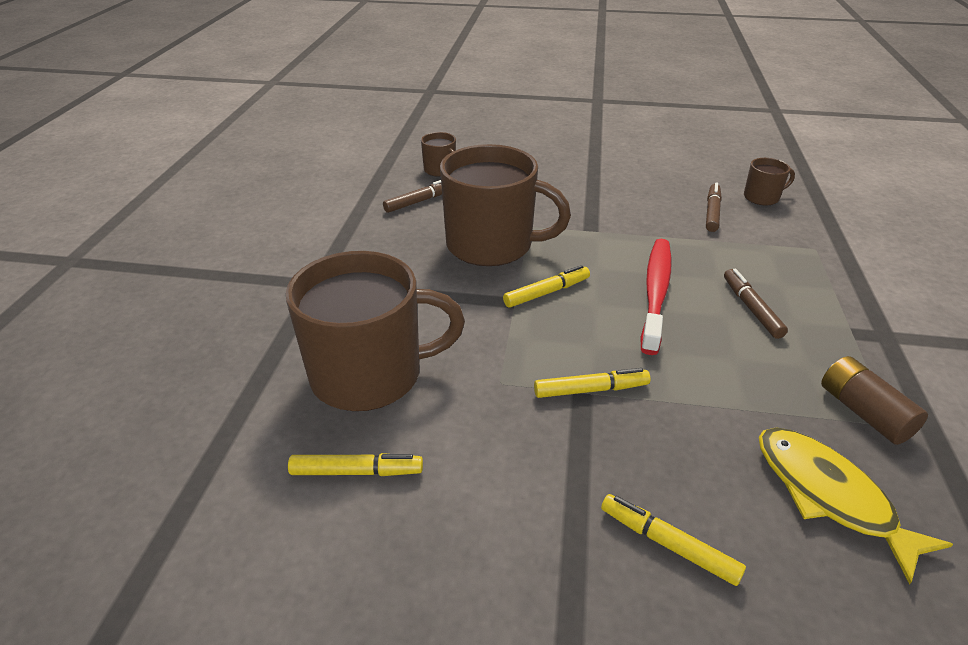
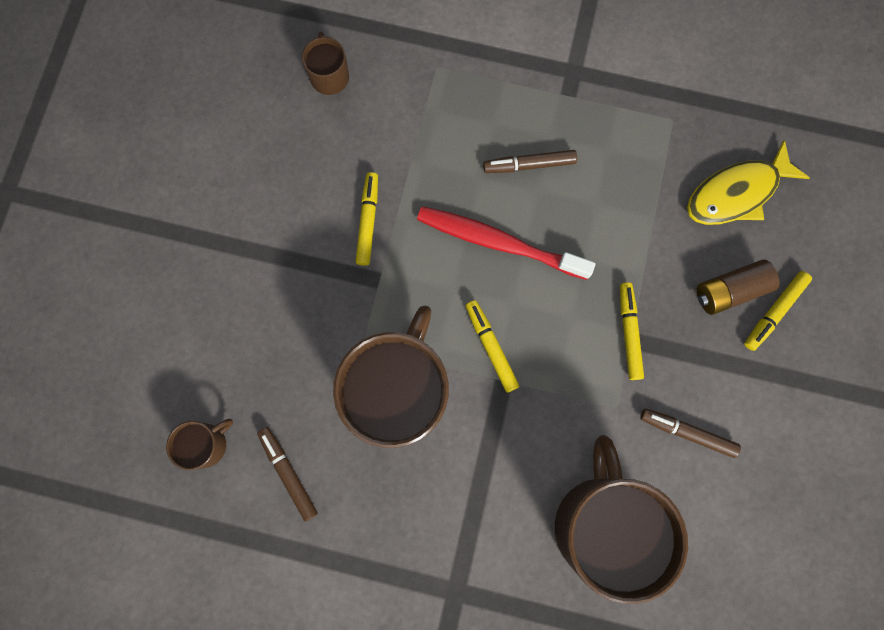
camera: 85 degrees left, 40 degrees up
(357, 472) = (711, 529): yellow marker -> yellow marker (368, 221)
(712, 212) = (356, 140): brown marker -> brown marker (687, 432)
(863, 412) = (661, 133): brown battery -> brown battery (729, 291)

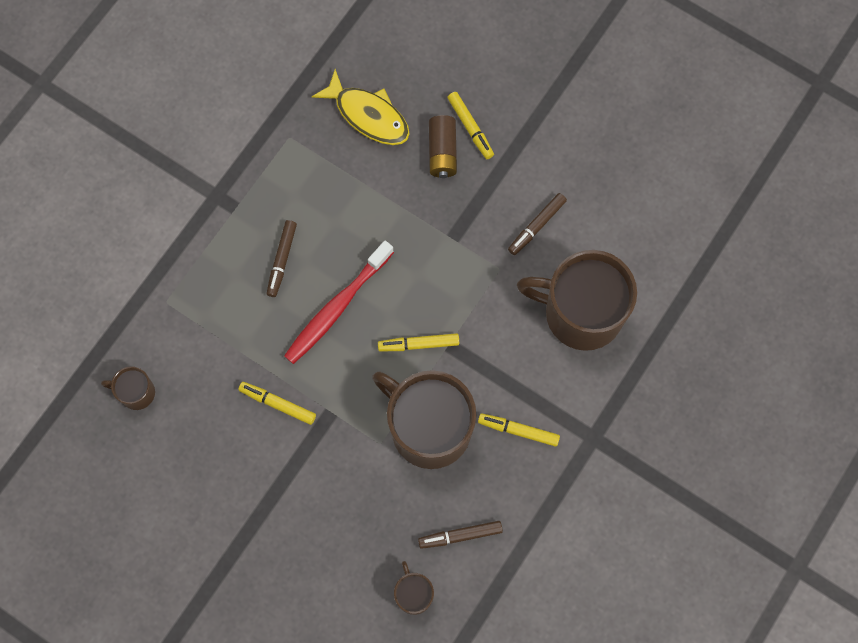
camera: 70 degrees left, 5 degrees down
(629, 332) = (446, 237): yellow marker -> yellow marker (518, 430)
(736, 193) = (368, 115): yellow fish -> yellow fish turned 45 degrees counterclockwise

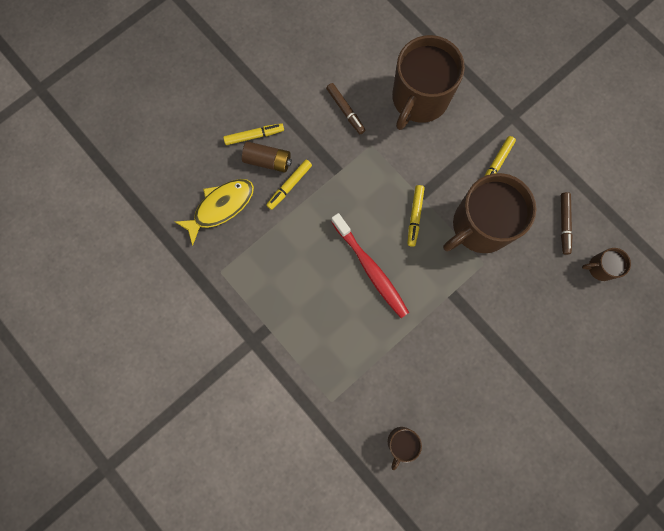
camera: 75 degrees left, 5 degrees up
(278, 404) = (436, 332): yellow marker -> yellow marker (289, 186)
(282, 260) = (321, 302): brown marker -> none

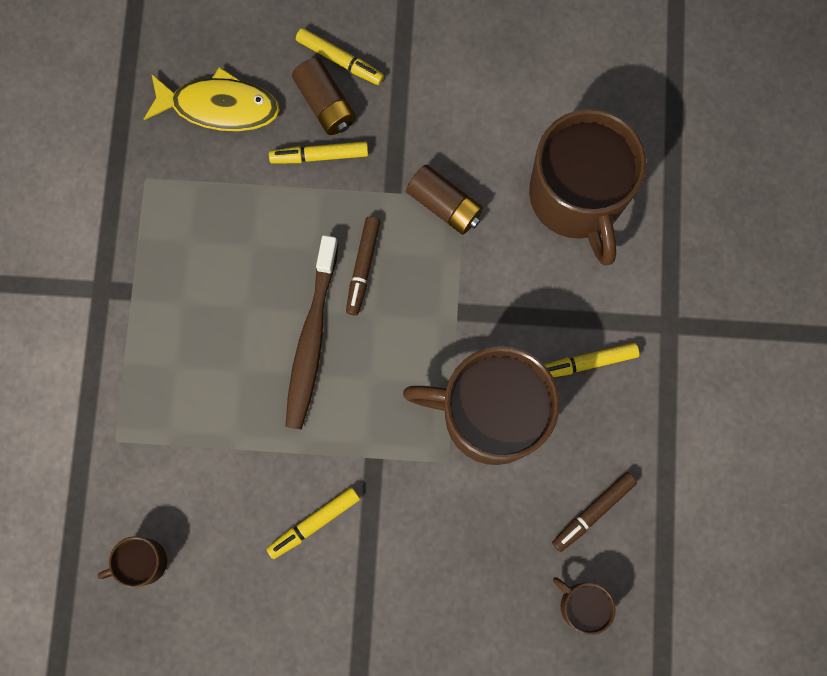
camera: 45 degrees right, 0 degrees up
(345, 111) = (475, 129): brown marker -> brown marker (363, 267)
(366, 155) = (444, 205): none -> brown battery
(371, 269) = (312, 339): red toothbrush -> brown toothbrush
(414, 216) = (425, 329): yellow marker -> yellow marker (314, 523)
(419, 99) = (577, 197): brown mug -> brown mug turned 90 degrees counterclockwise

